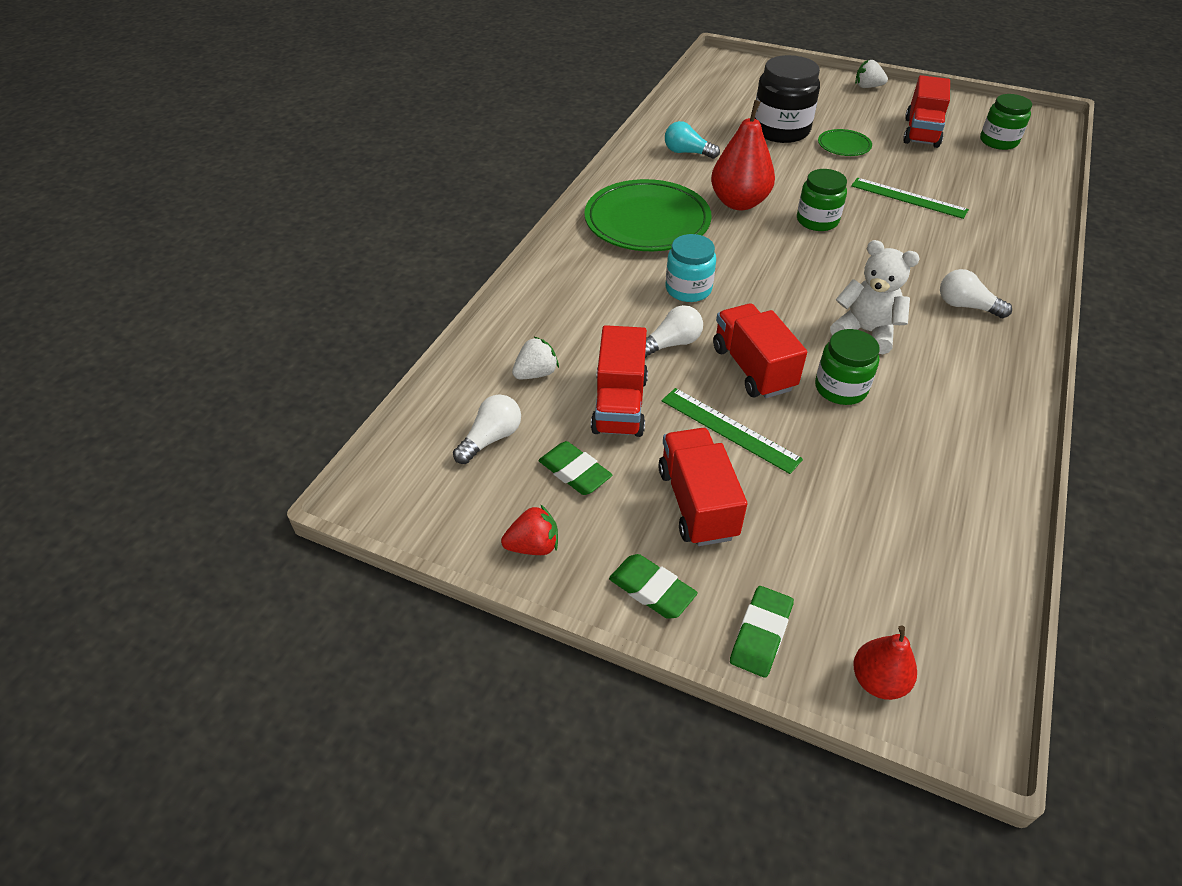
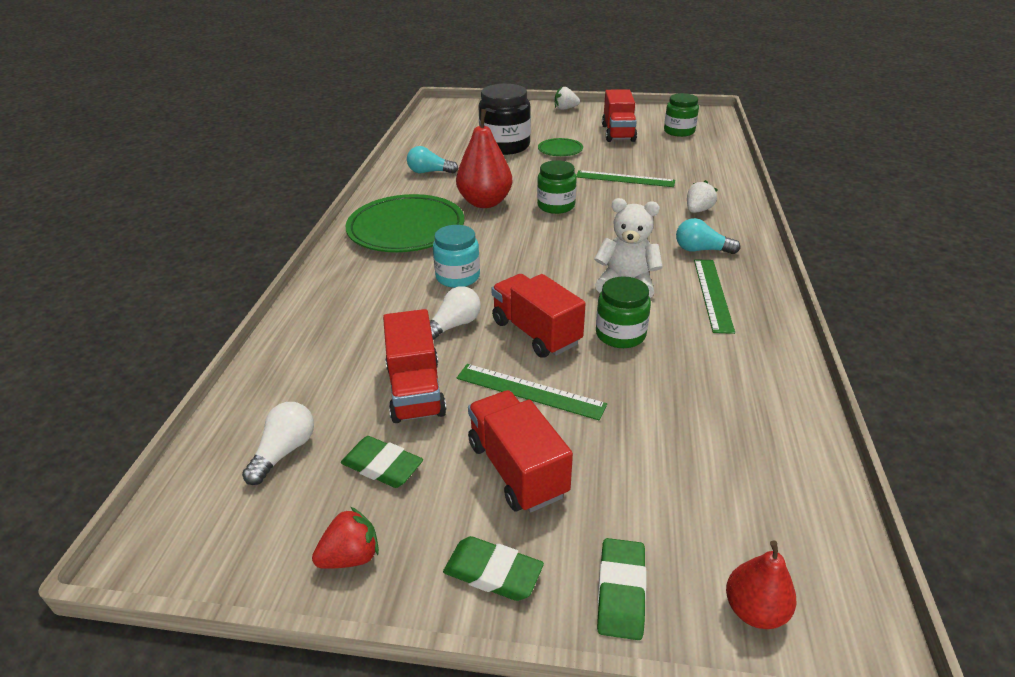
camera: 15 degrees left, 10 degrees down
(536, 373) = (323, 378): white strawberry -> white strawberry (698, 210)
(958, 362) = (713, 294): none -> green ruler
(965, 306) = (701, 250): white light bulb -> turquoise light bulb

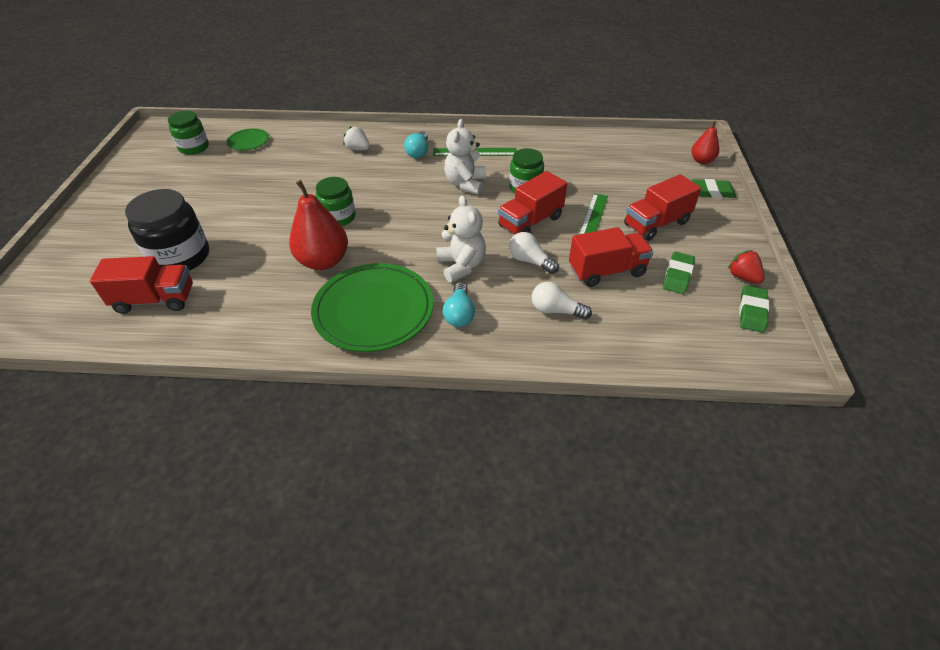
camera: 95 degrees left, 10 degrees up
(285, 451) = (686, 324): white light bulb -> white light bulb (555, 310)
(429, 172) = (235, 311): turquoise light bulb -> turquoise light bulb (459, 314)
(458, 277) = (461, 266): turquoise jar -> white teddy bear
(493, 572) = (724, 228): green eraser -> green eraser (752, 312)
(560, 150) = (209, 217): green plate -> green plate (248, 142)
(565, 109) = (84, 216): white strawberry -> none
(618, 133) = (180, 181): red truck -> red truck (155, 300)
(625, 179) = (291, 180): green ruler -> none

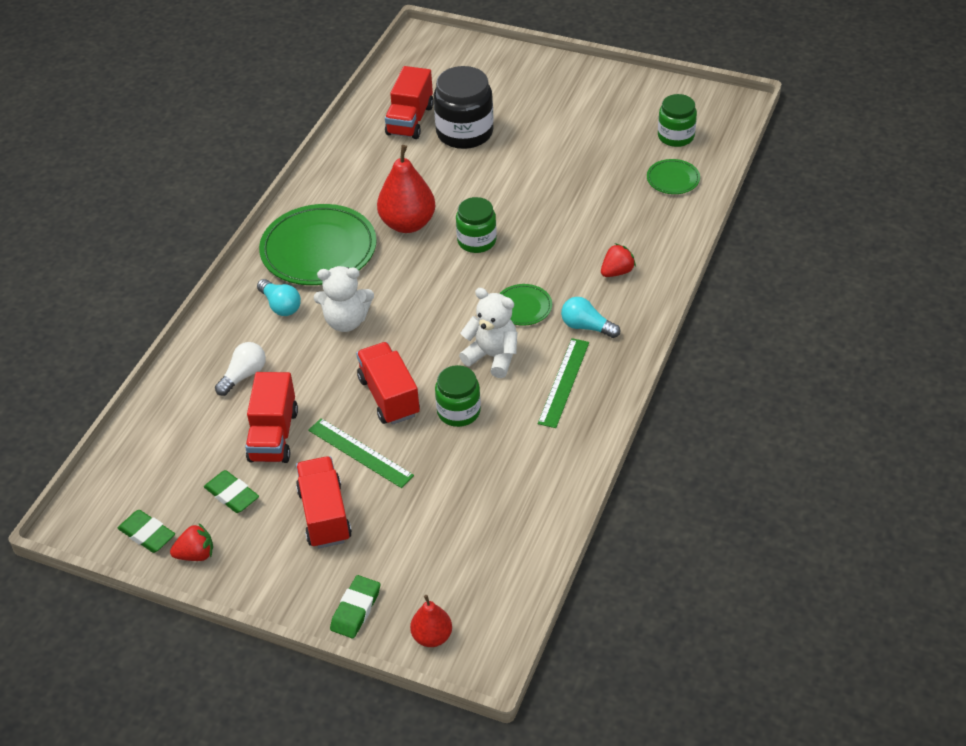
camera: 110 degrees right, 0 degrees up
(358, 149) = (617, 272): white strawberry -> red strawberry
(409, 180) = (523, 307): none -> green plate
(459, 314) = (280, 305): turquoise light bulb -> turquoise light bulb turned 150 degrees counterclockwise
(530, 261) = (324, 377): white light bulb -> none

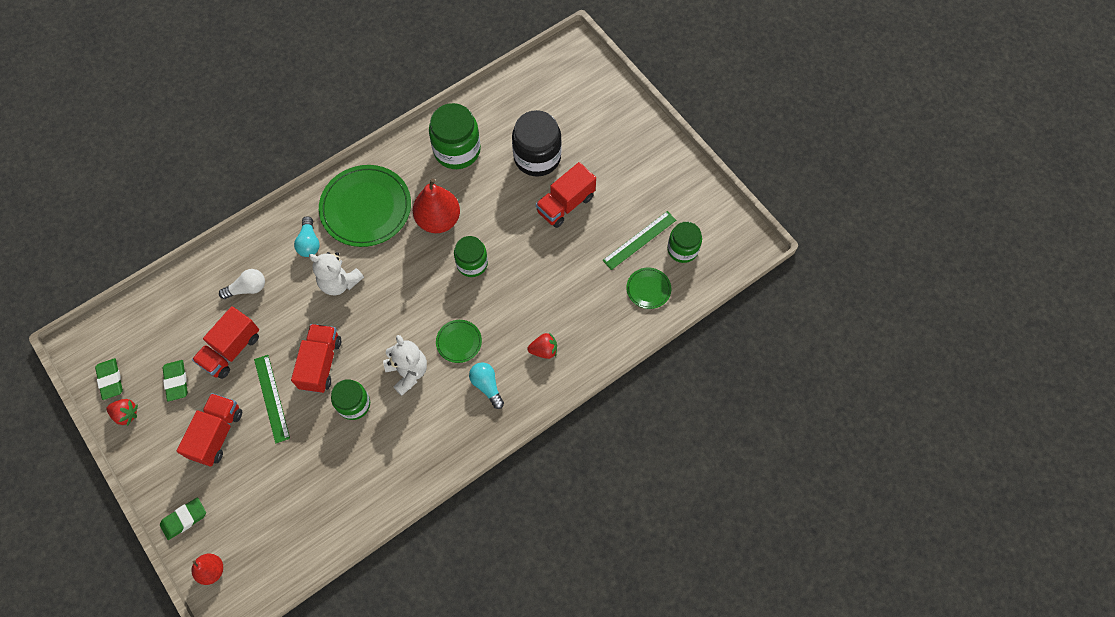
camera: 30 degrees right, 20 degrees up
(375, 163) = (457, 150): none -> green jar
(410, 120) = (509, 123): red truck -> red truck (565, 204)
(564, 382) = (436, 424): green ruler -> green ruler (639, 240)

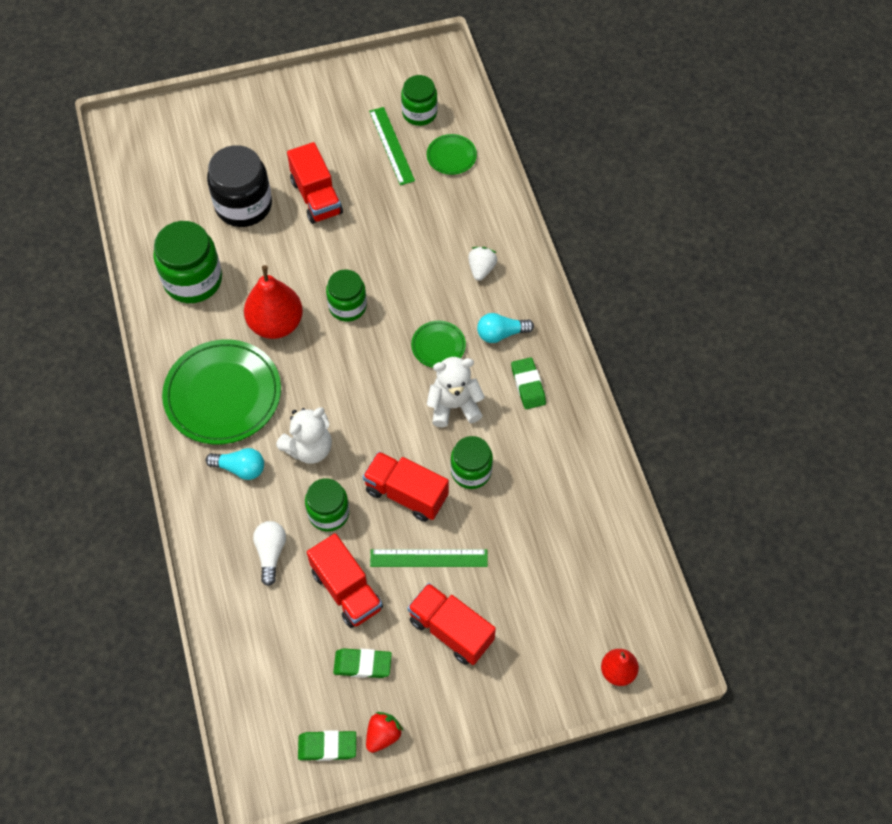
camera: 70 degrees left, 5 degrees down
(184, 519) = (545, 690): green eraser -> green eraser (528, 385)
(290, 315) = (328, 513): none -> green jar
(544, 350) = (481, 269): red strawberry -> white strawberry

